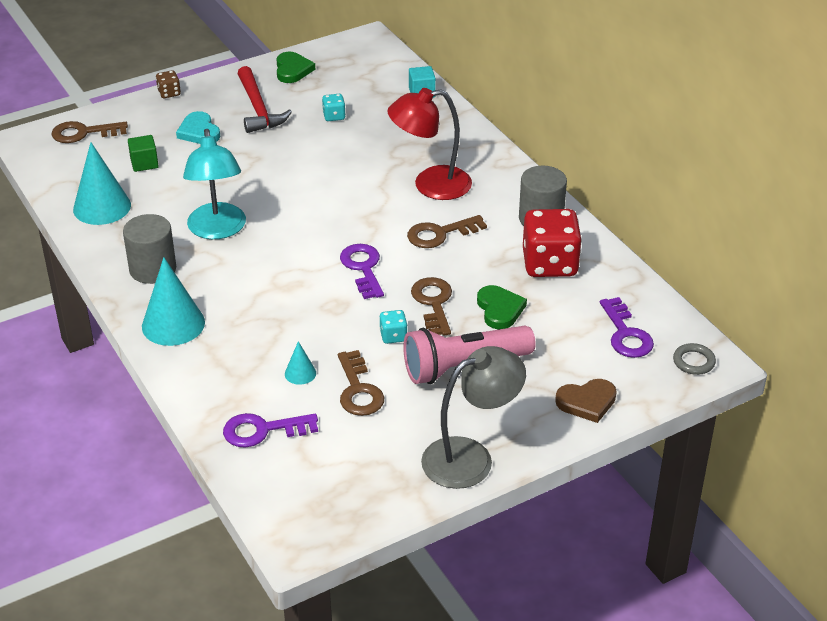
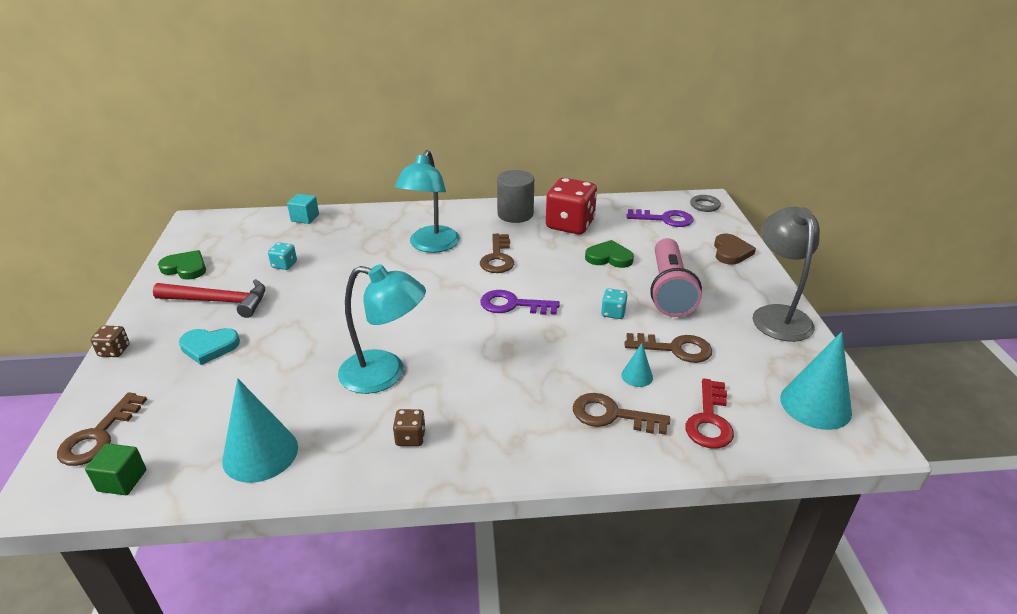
camera: 65 degrees left, 5 degrees down
(144, 163) = (217, 399): green cube -> green cube (122, 480)
(153, 269) = (410, 438): grey cylinder -> brown dice
(173, 324) = (514, 444): turquoise cone -> turquoise cone (815, 405)
(262, 430) = (709, 420): purple key -> red key
(430, 185) = (431, 246): red lamp -> turquoise lamp
(433, 303) = (582, 283): brown key -> brown key (611, 415)

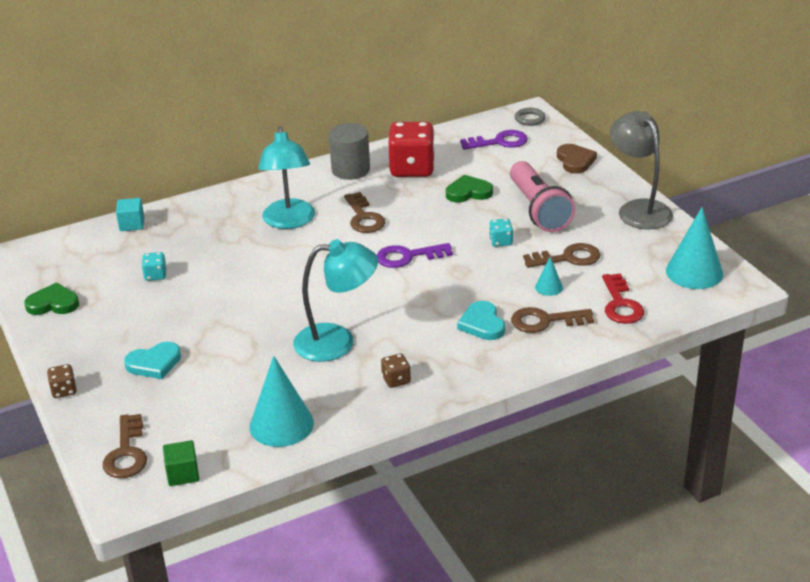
camera: 20 degrees left, 0 degrees up
(219, 301) = (122, 324): red hammer -> none
(541, 398) = (482, 324): none -> turquoise heart

